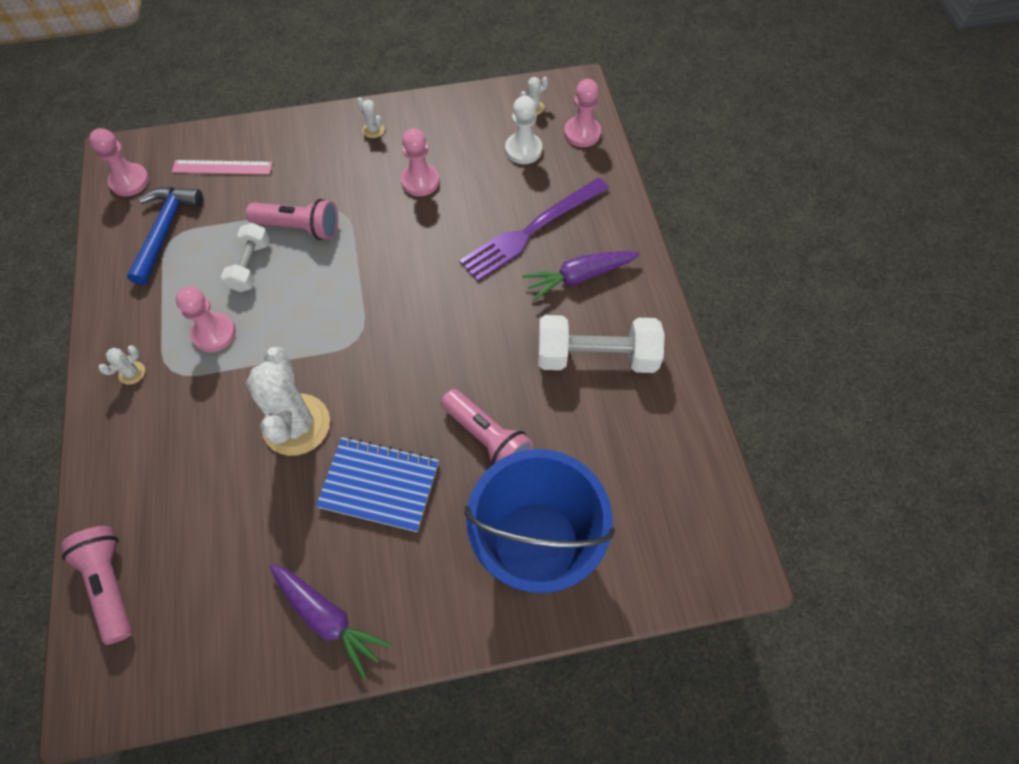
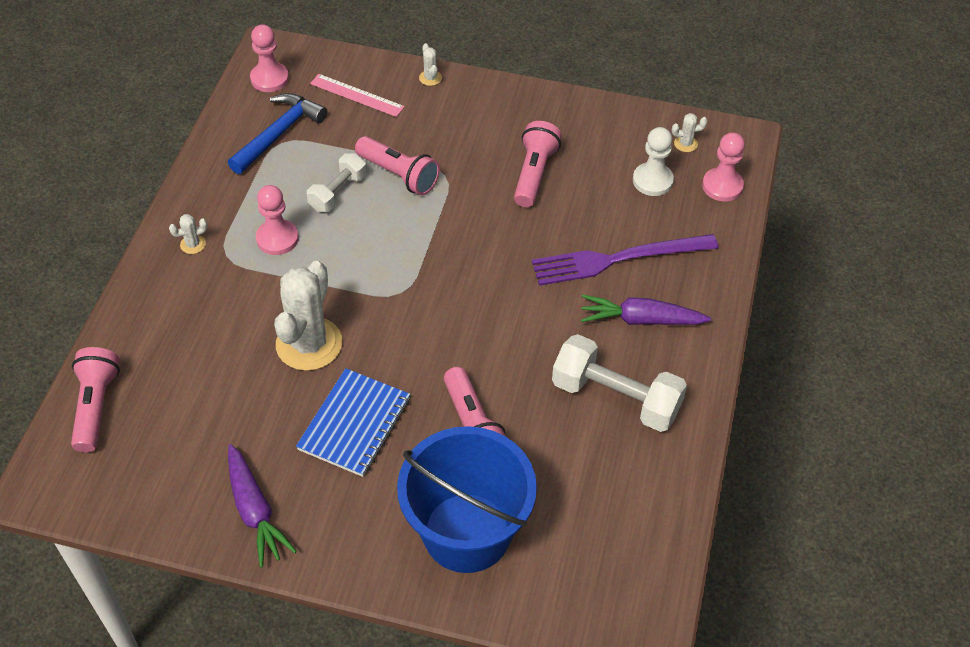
camera: 25 degrees right, 10 degrees down
(373, 130) = (514, 110): white cactus -> white cactus (430, 78)
(379, 485) = (354, 424): blue notebook -> blue notebook turned 75 degrees clockwise
(420, 181) = (534, 174): pink pawn -> pink flashlight

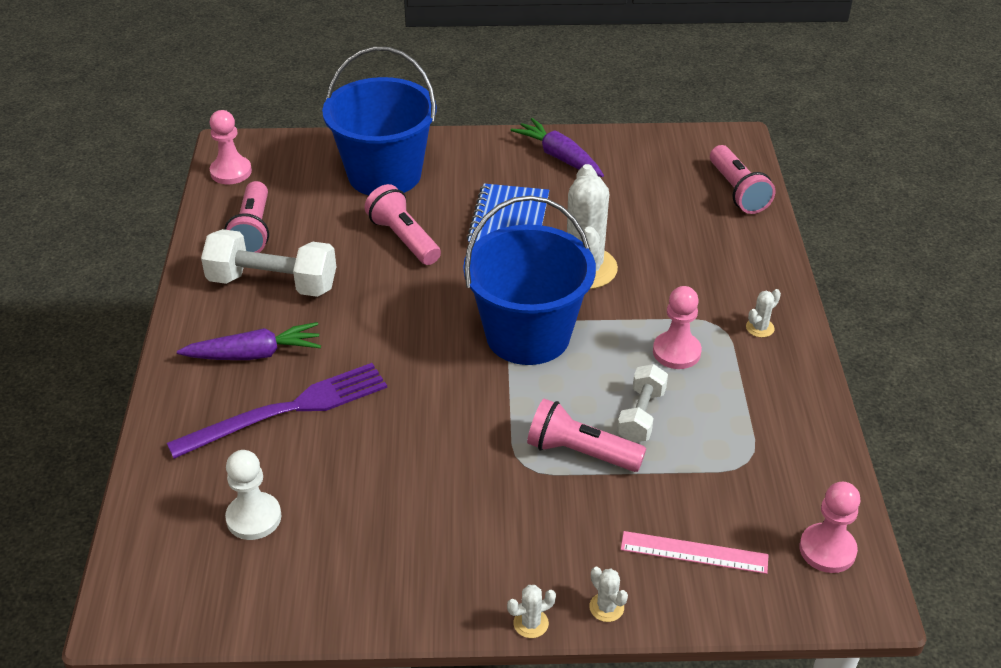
camera: 165 degrees right, 10 degrees down
(279, 133) = (758, 472): blue hammer -> none
(394, 283) = (528, 335): none -> blue bucket
(534, 174) = (412, 492): pink flashlight -> pink flashlight (253, 231)
(685, 144) = (210, 585): white cactus -> white cactus (531, 623)
(722, 186) = (158, 531): pink pawn -> pink pawn (231, 172)

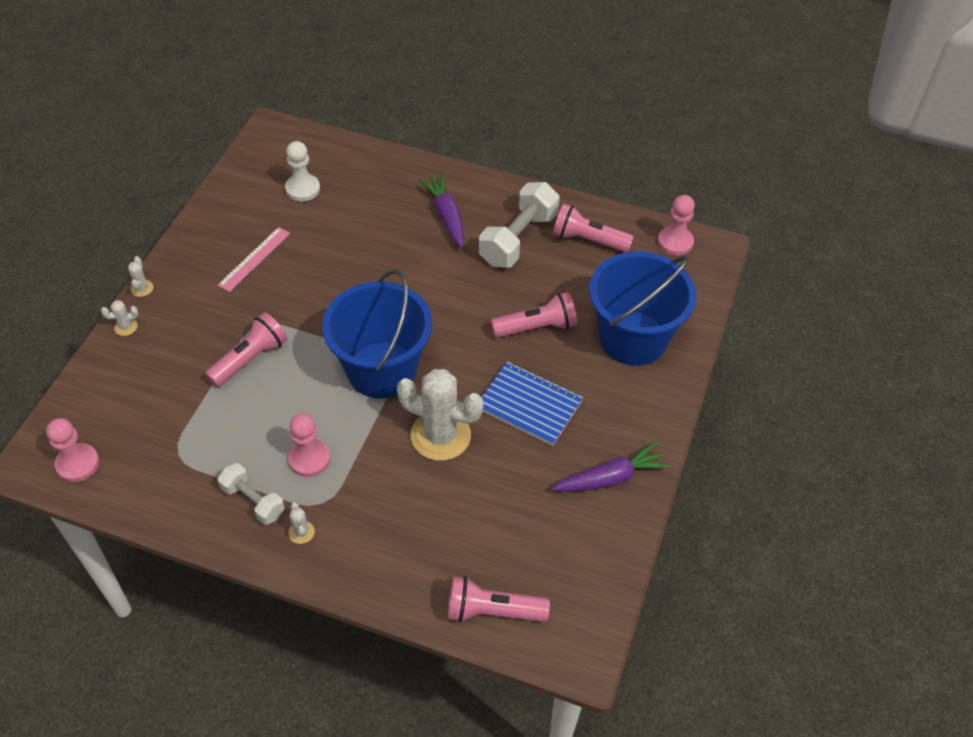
camera: 110 degrees right, 10 degrees up
(255, 354) = (446, 215): purple carrot -> purple carrot turned 150 degrees clockwise
(287, 410) = (383, 221): purple fork -> none
(641, 415) = (260, 408): white dumbbell -> white dumbbell (253, 501)
(694, 553) = (130, 387): pink ruler -> pink ruler (254, 259)

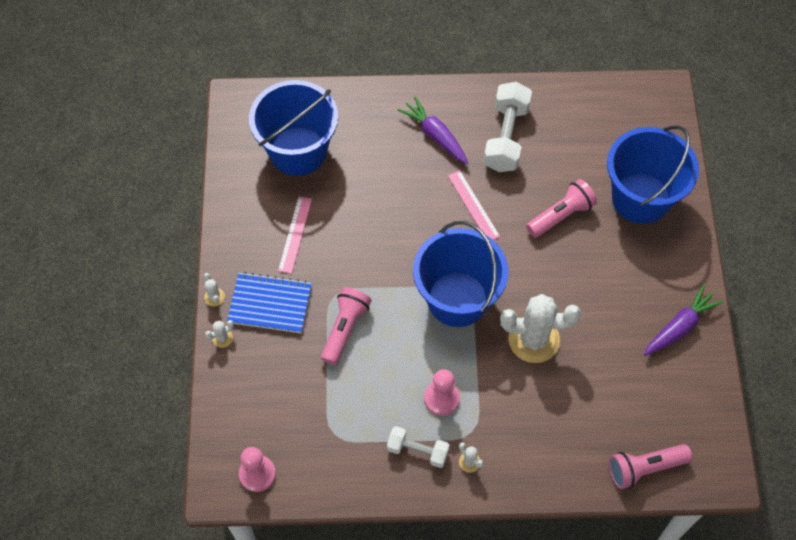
camera: 20 degrees left, 10 degrees up
(302, 189) = (298, 151): white pawn -> blue bucket
(449, 289) = (473, 205): none -> pink ruler
(529, 405) = (589, 287): blue notebook -> blue notebook (270, 304)
(588, 240) = (563, 118): pink flashlight -> none
(675, 242) = (633, 96): pink pawn -> none

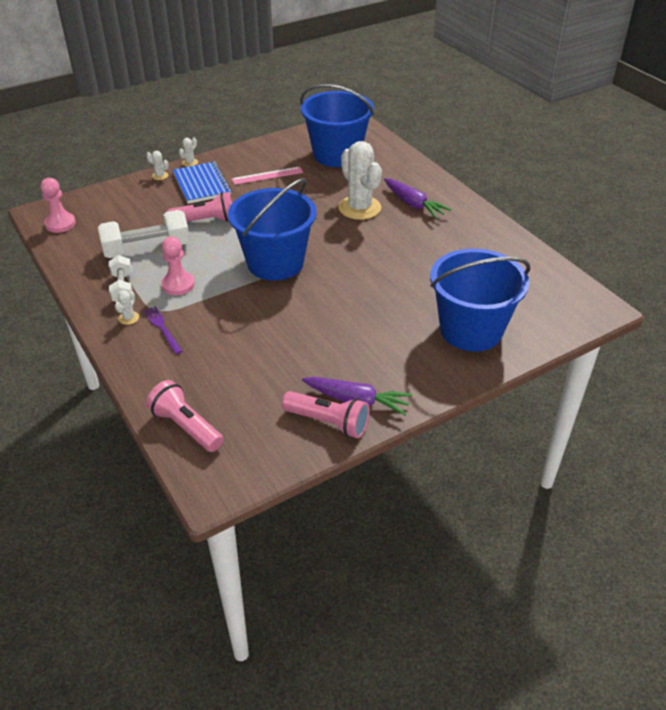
camera: 60 degrees right, 20 degrees down
(435, 135) = (413, 204): purple carrot -> purple carrot turned 120 degrees clockwise
(473, 205) = (369, 242): pink ruler -> none
(502, 438) = (162, 328): none -> purple fork
(506, 137) = (450, 237): white dumbbell -> white dumbbell (147, 249)
(534, 339) = (270, 315): white cactus -> white cactus (359, 208)
(561, 215) = (405, 290): pink flashlight -> pink flashlight (328, 422)

